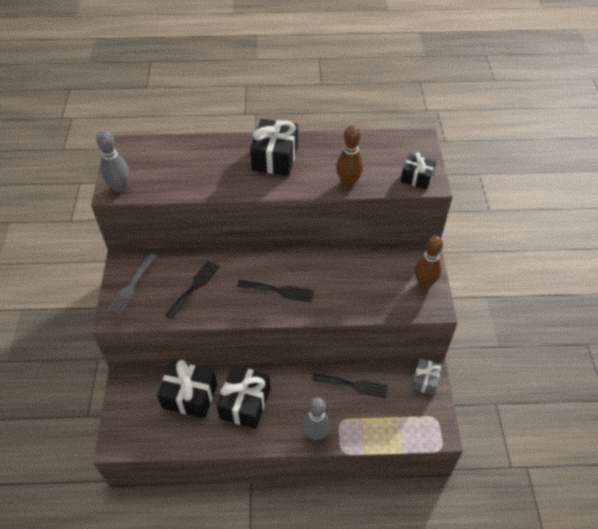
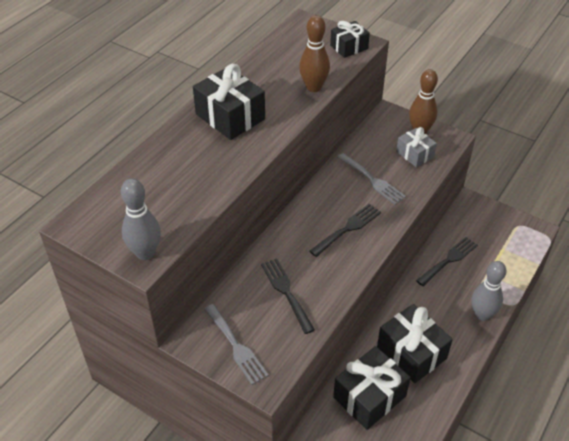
camera: 55 degrees left, 5 degrees down
(340, 280) = (372, 180): none -> grey fork
(425, 380) = (478, 211): grey gift -> grey gift (415, 154)

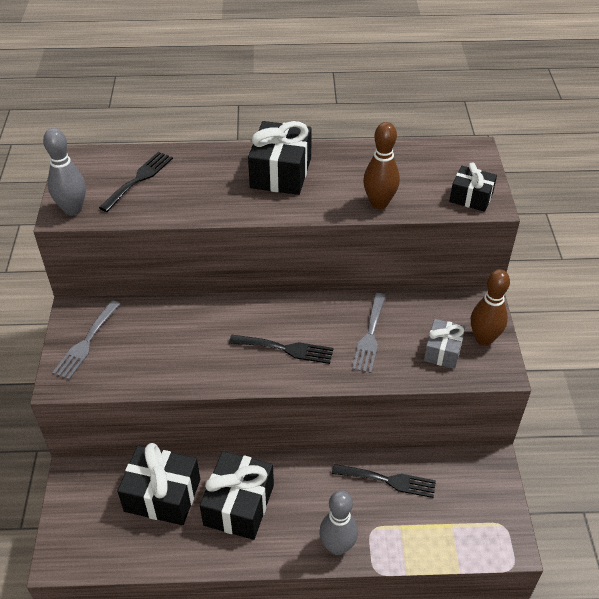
camera: 55 degrees right, 0 degrees up
(286, 292) = (171, 344): black fork -> black fork (139, 179)

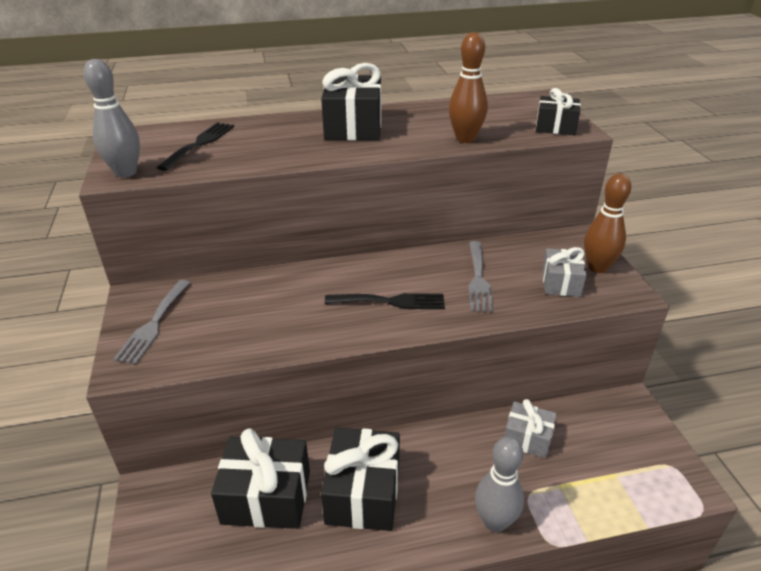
camera: 10 degrees left, 10 degrees down
(388, 480) = (527, 438): black fork -> grey gift

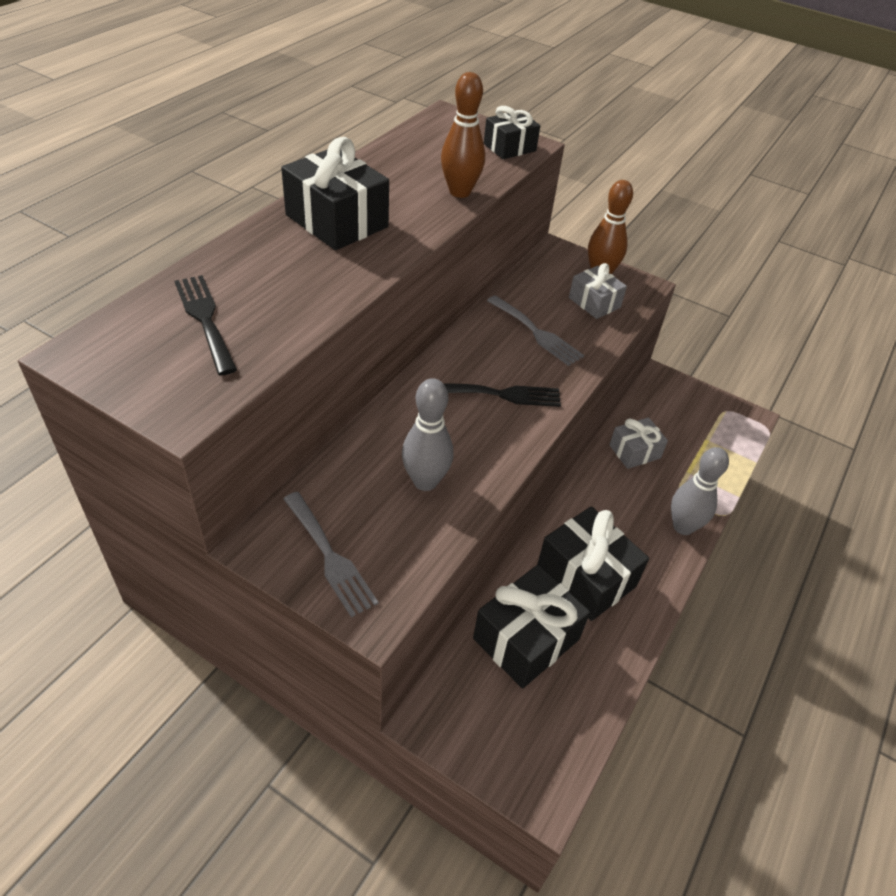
camera: 50 degrees left, 10 degrees up
(126, 172) = (187, 400): grey bowling pin -> grey bowling pin (425, 481)
(391, 301) = (502, 394): black fork -> black fork turned 45 degrees clockwise

